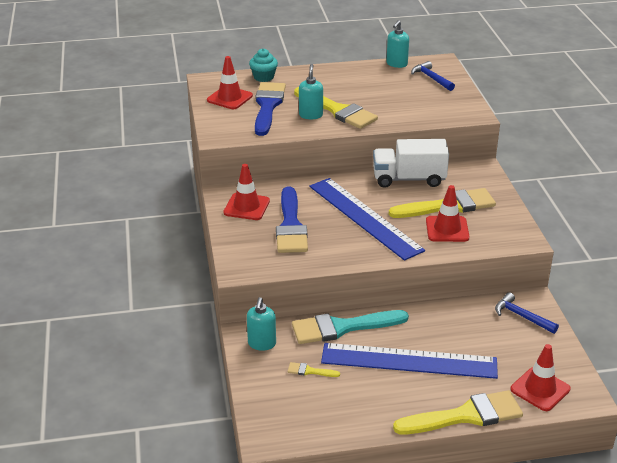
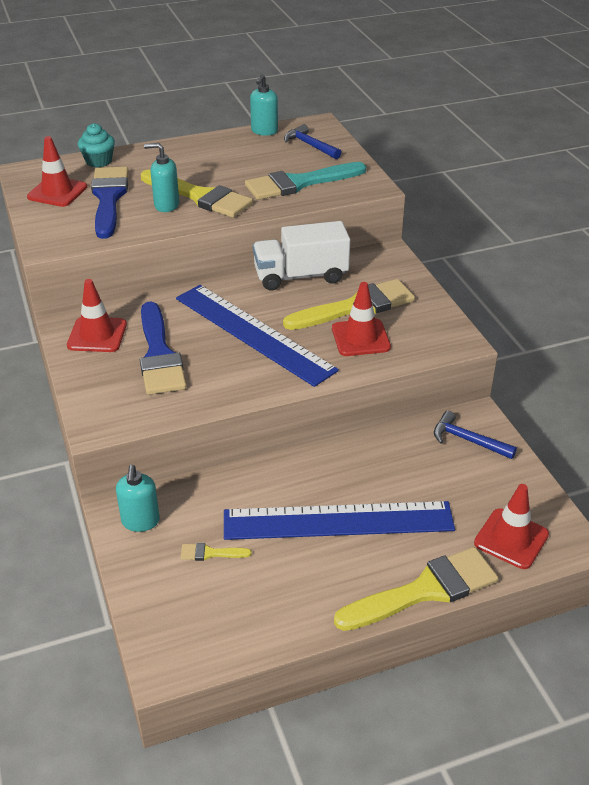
camera: 10 degrees left, 5 degrees up
(311, 115) = (166, 205): turquoise soap dispenser -> turquoise soap dispenser turned 75 degrees counterclockwise
(342, 327) = (244, 484): turquoise brush -> turquoise brush (299, 183)

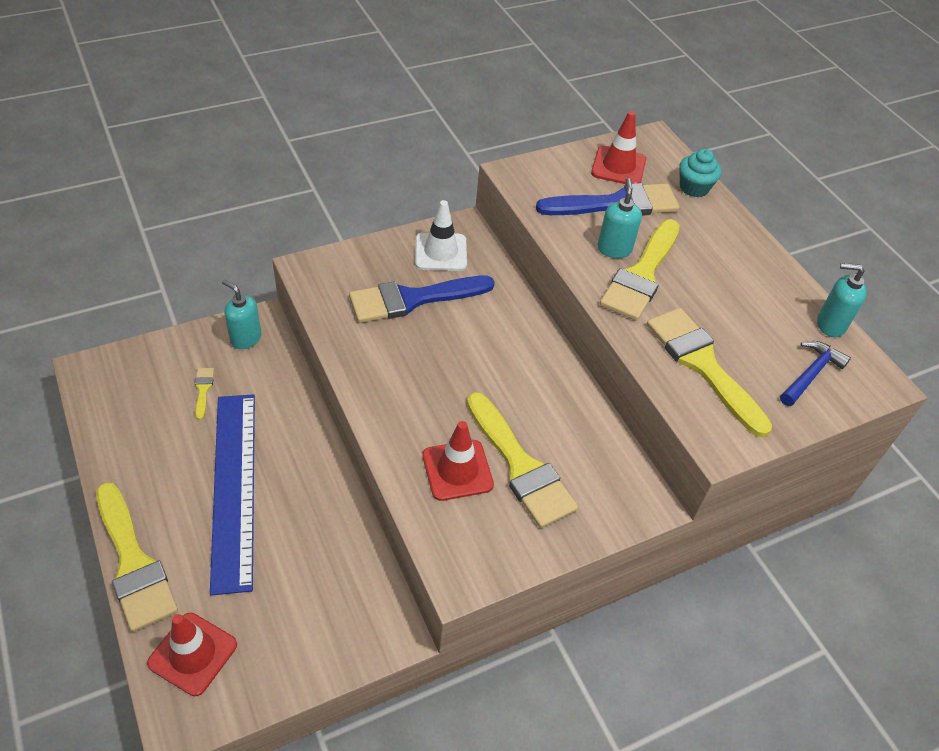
camera: 80 degrees right, 10 degrees up
(97, 335) = (441, 252): red traffic cone -> white traffic cone
(140, 521) = (246, 338): turquoise soap dispenser -> turquoise soap dispenser turned 45 degrees clockwise
(253, 333) = (456, 371): blue ruler -> none
(299, 183) = (702, 365): turquoise brush -> yellow brush
(300, 276) = (574, 409): white truck -> none
(468, 440) = (354, 619): blue hammer -> none

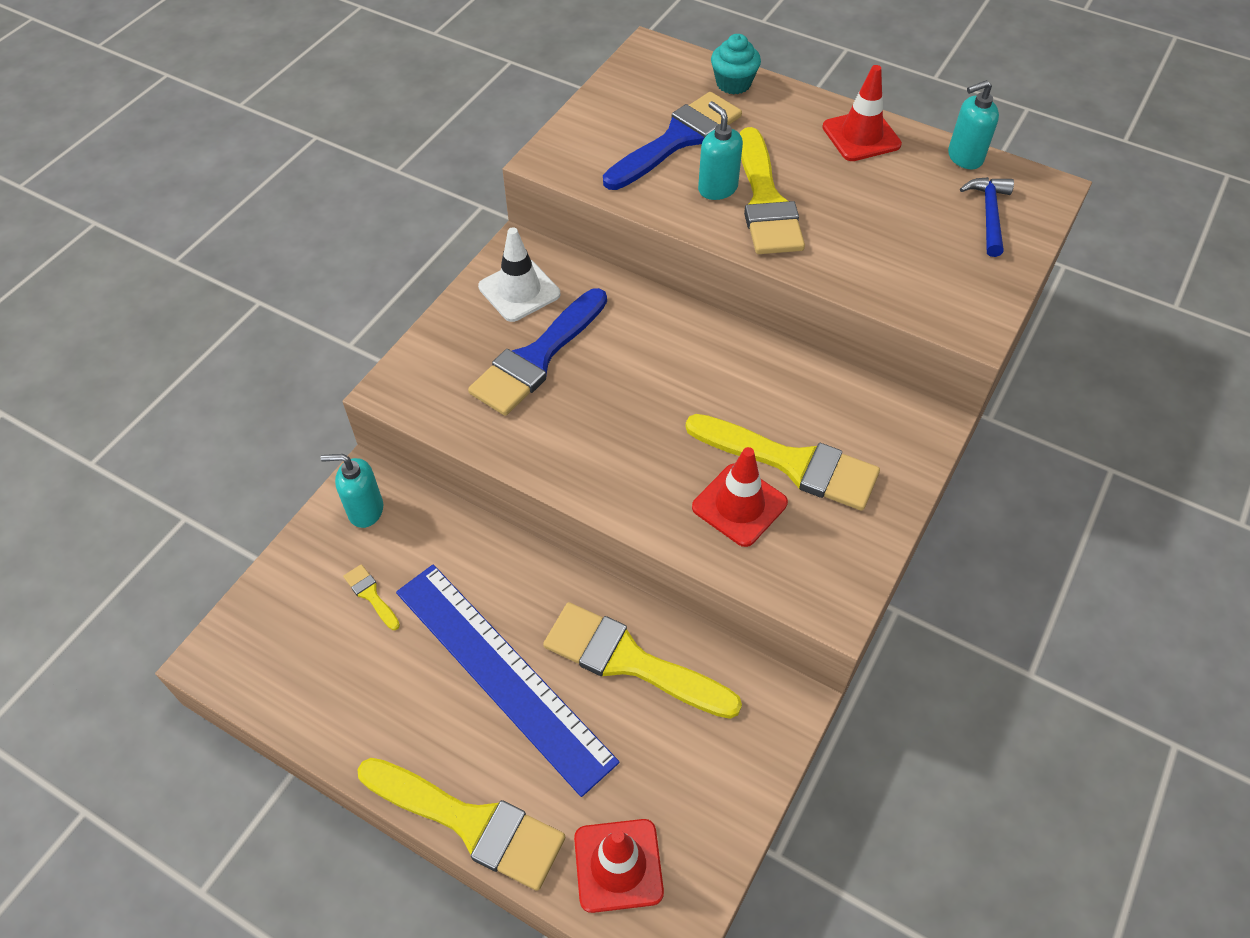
camera: 30 degrees left, 5 degrees up
(618, 166) = (643, 98): red traffic cone -> red traffic cone (861, 136)
(702, 365) = (895, 260): yellow brush -> yellow brush (629, 661)

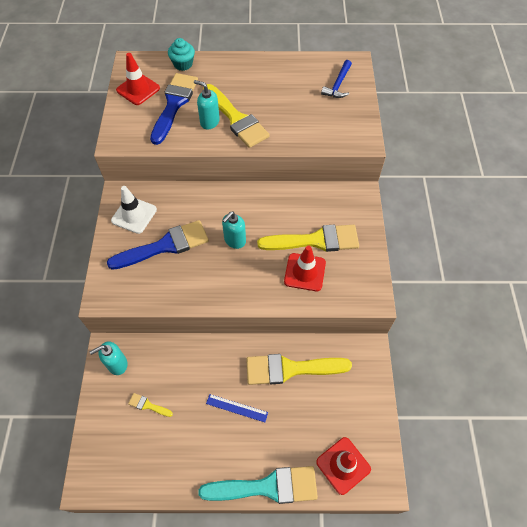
camera: 30 degrees left, 5 degrees up
(471, 823) = (267, 487): yellow brush -> turquoise brush
(502, 674) = (237, 408): blue ruler -> blue ruler, size x0.40
(537, 358) = (165, 246): blue brush -> blue brush turned 120 degrees counterclockwise
(861, 136) = (259, 68): red traffic cone -> red traffic cone (138, 89)
(964, 157) = (311, 61): turquoise soap dispenser -> turquoise soap dispenser (234, 240)
(989, 215) = (338, 84): blue hammer -> blue hammer turned 135 degrees counterclockwise

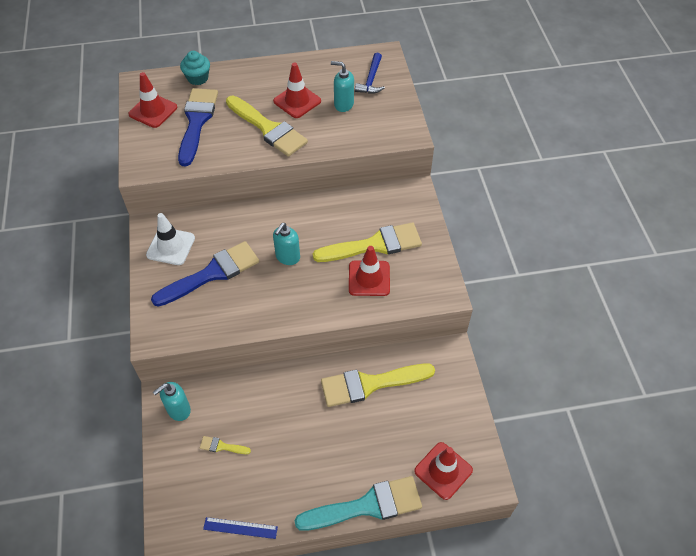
camera: 10 degrees left, 5 degrees down
(209, 122) = (239, 135): turquoise soap dispenser -> turquoise soap dispenser (343, 104)
(237, 408) = (320, 433): blue ruler -> blue ruler (240, 528)
(267, 96) = (297, 101): none -> red traffic cone

